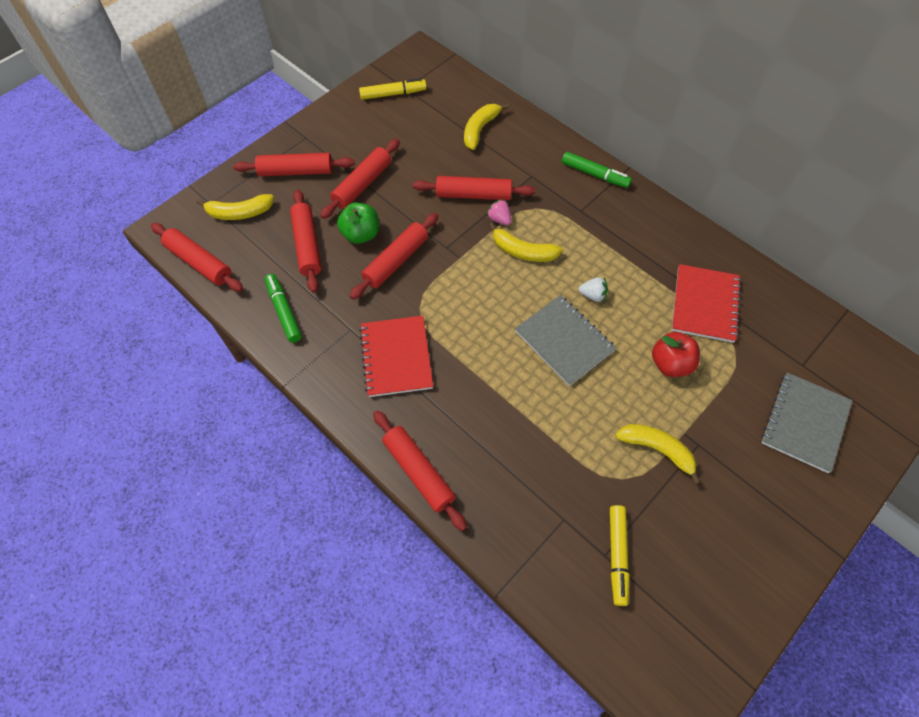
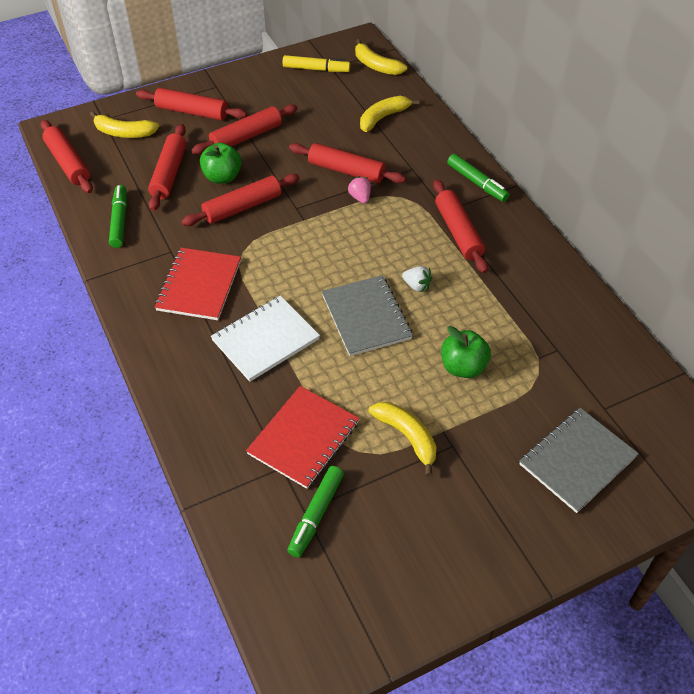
camera: 20 degrees right, 10 degrees down
(418, 472) = (167, 385): red rolling pin -> red rolling pin (458, 232)
(486, 394) = (265, 340): none -> white notebook
(523, 251) = (368, 230): yellow banana -> yellow banana (376, 66)
(617, 556) = (316, 514): yellow marker -> green marker
(670, 364) = (463, 367): red apple -> green apple
(705, 304) = (528, 325): red notebook -> red notebook (303, 438)

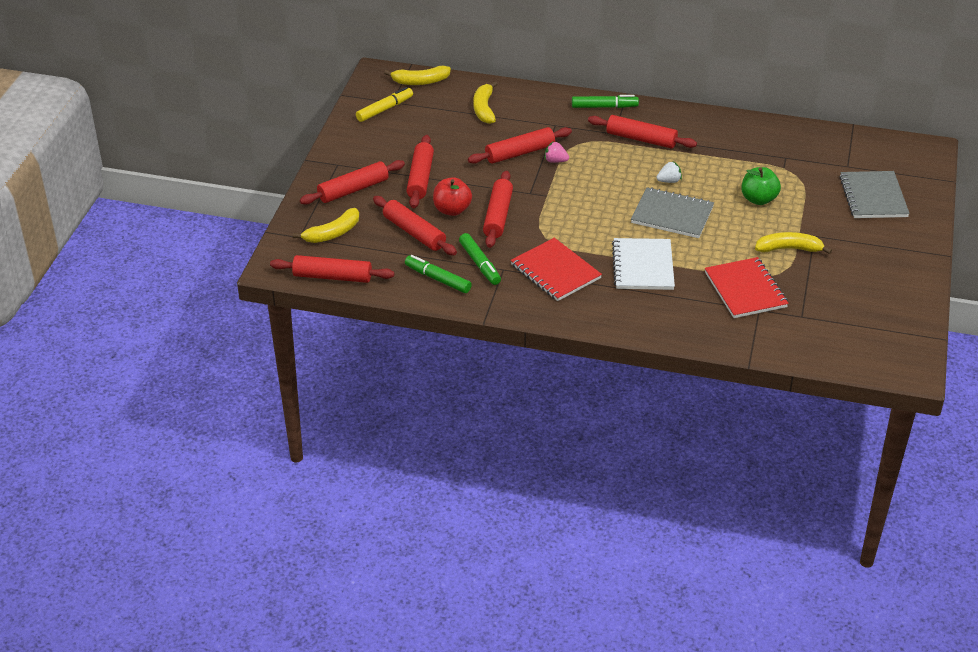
camera: 50 degrees left, 10 degrees down
(222, 177) = (452, 210): green apple -> red apple
(316, 514) = (809, 313): green marker -> green marker (479, 264)

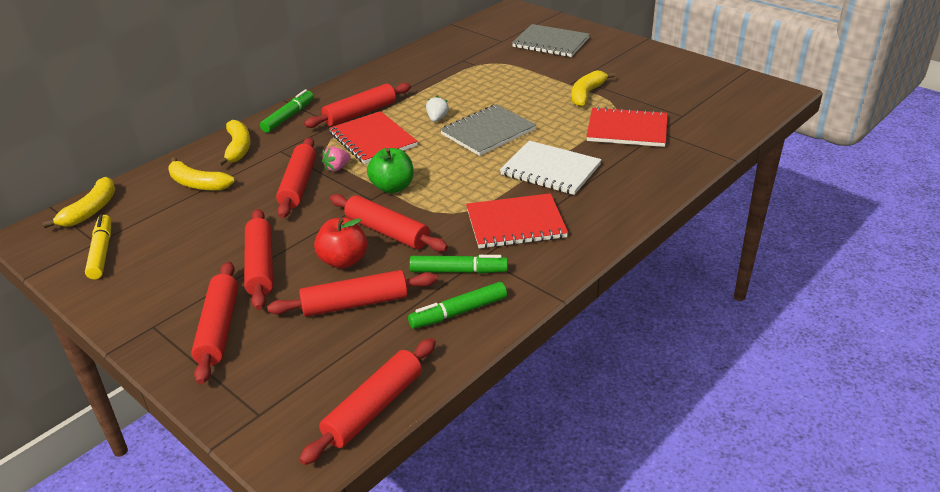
camera: 60 degrees left, 5 degrees down
(332, 233) = (285, 377): yellow banana -> yellow banana (238, 148)
(420, 178) = (260, 266): red rolling pin -> red rolling pin turned 45 degrees clockwise
(608, 161) = (372, 140): none -> red notebook
(758, 199) = (507, 87): green apple -> green apple (392, 187)

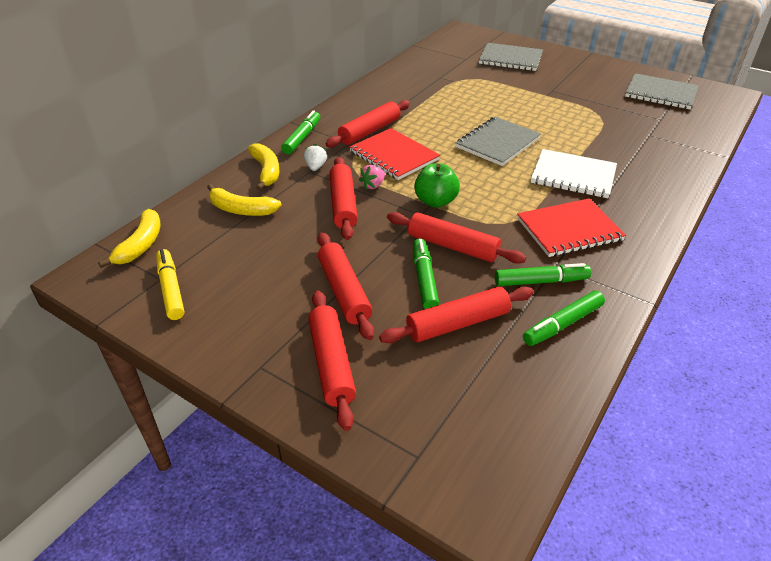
camera: 10 degrees left, 5 degrees up
(343, 261) = (424, 279): red apple -> green marker
(374, 408) = (532, 436): red rolling pin -> none
(437, 119) = (444, 133): white strawberry -> white strawberry (315, 167)
(586, 94) = (567, 104): yellow banana -> none
(627, 129) = (620, 134): red notebook -> none
(699, 87) = (660, 93): none -> grey notebook

